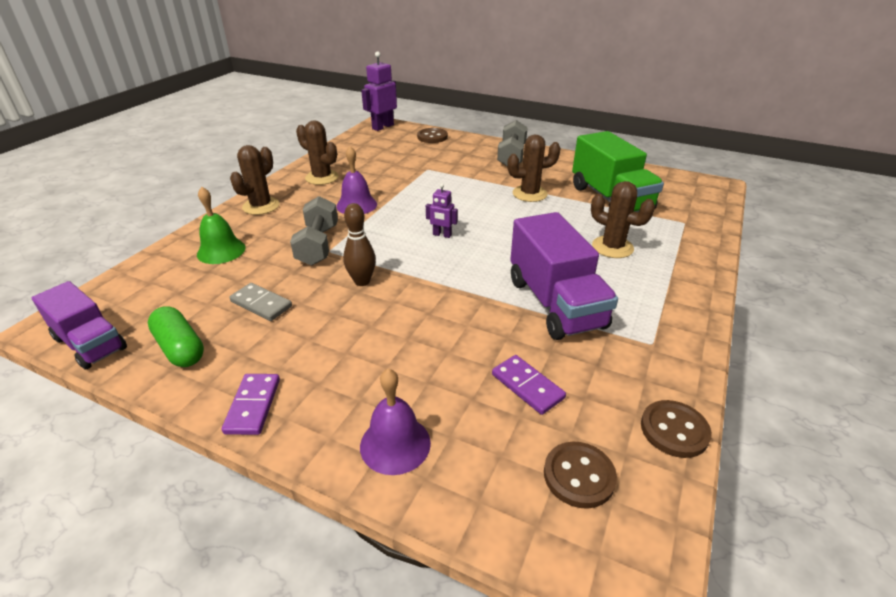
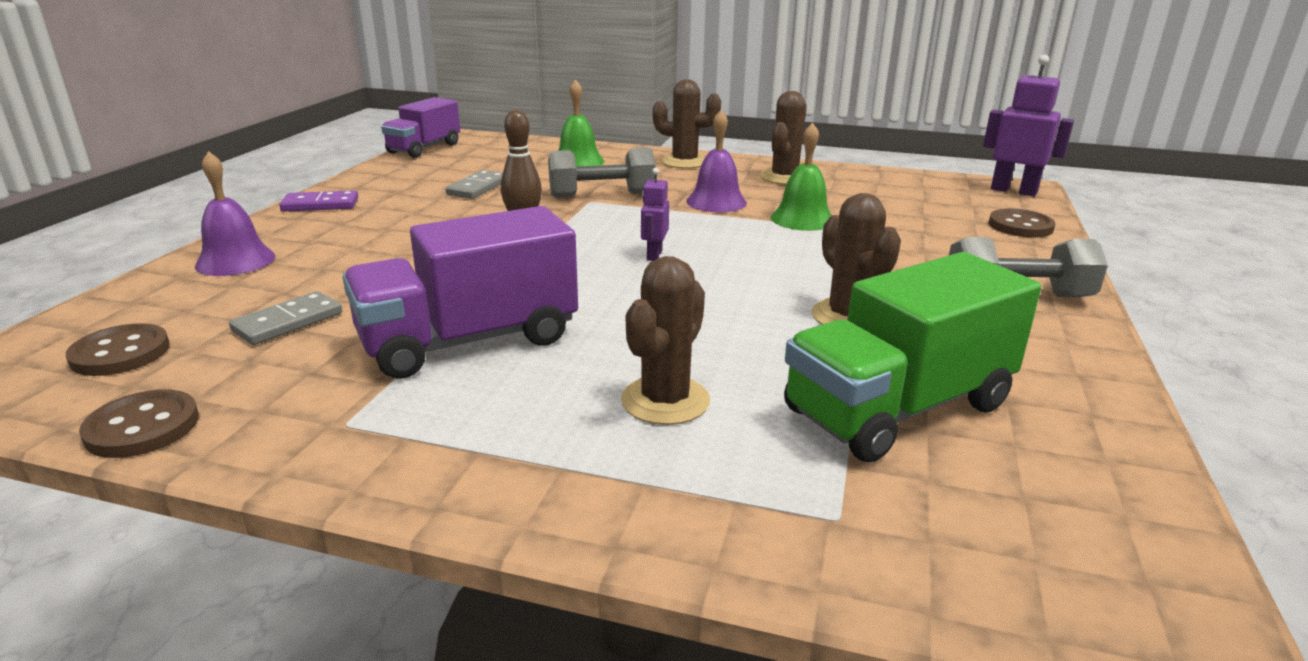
camera: 80 degrees right, 10 degrees down
(180, 348) = (411, 172): green capsule -> none
(400, 184) = (802, 219): none -> green bell
(527, 386) = (288, 322): purple domino -> grey domino

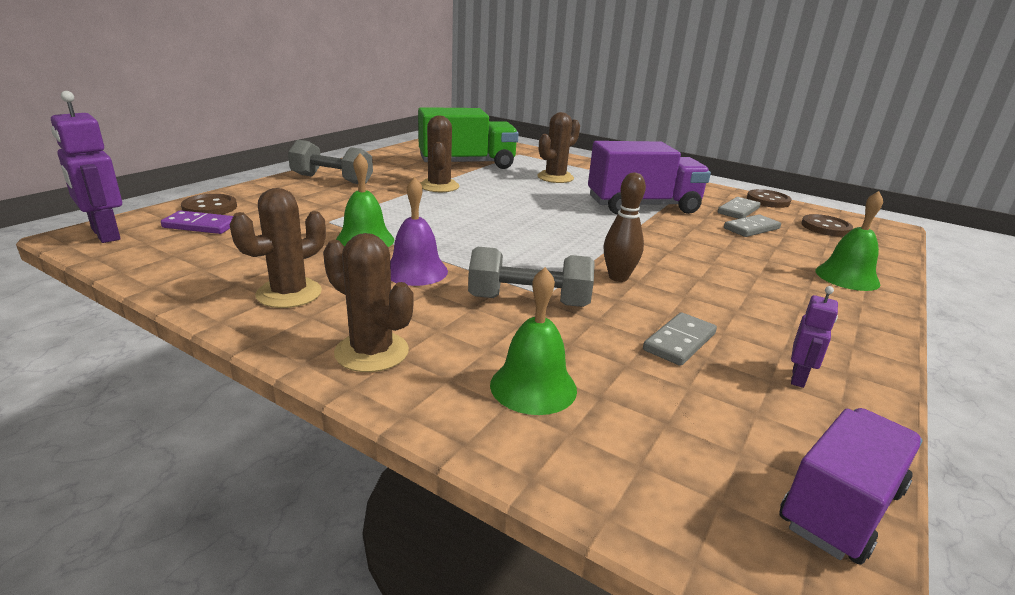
camera: 165 degrees left, 0 degrees up
(235, 261) = (847, 277): purple bell -> green bell
(266, 369) = (738, 210): none -> grey domino
(320, 205) = (856, 341): purple domino -> purple domino (200, 225)
(654, 255) = (518, 231): purple robot -> purple robot (798, 378)

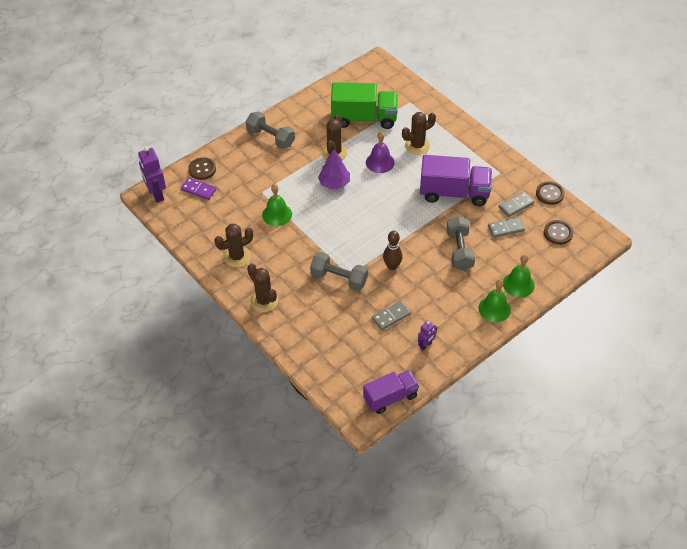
camera: 20 degrees right, 25 degrees up
(415, 271) = (295, 246): purple bell -> purple bell (380, 162)
(454, 208) = (334, 183): none -> purple tree
(533, 386) = (318, 330): green bell -> green bell (494, 308)
(711, 252) = (459, 250): none -> grey dumbbell

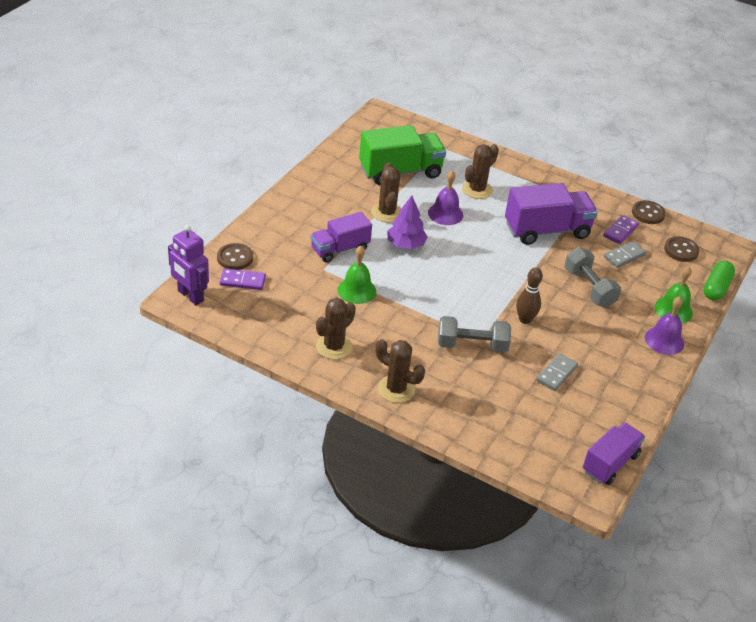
camera: 25 degrees left, 10 degrees down
(271, 137) = (301, 209): grey dumbbell -> none
(282, 177) = (340, 249): none -> purple truck
(426, 345) = (614, 396): purple robot -> none
(494, 308) = (664, 340): green bell -> purple bell
(516, 205) = (620, 231): grey domino -> purple domino
(567, 273) = (716, 288): none -> green capsule

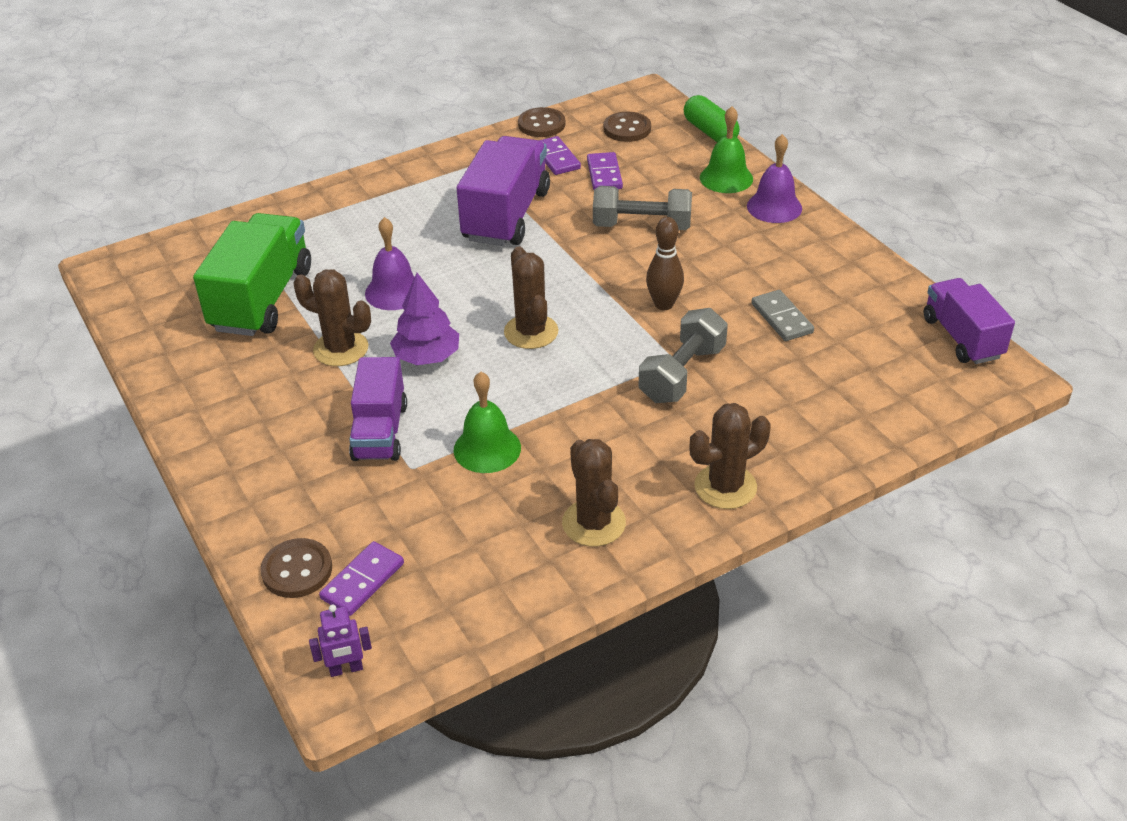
camera: 55 degrees left, 0 degrees up
(190, 296) = (346, 669): purple robot -> purple robot, size x0.55
(477, 190) = (370, 242): brown cactus -> brown cactus (531, 332)
(624, 256) = (604, 174): grey domino -> purple domino

